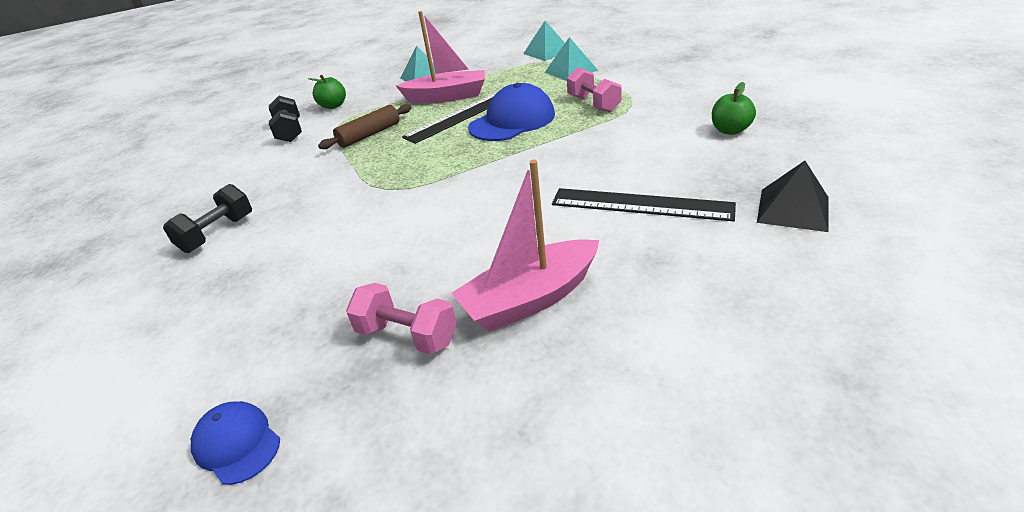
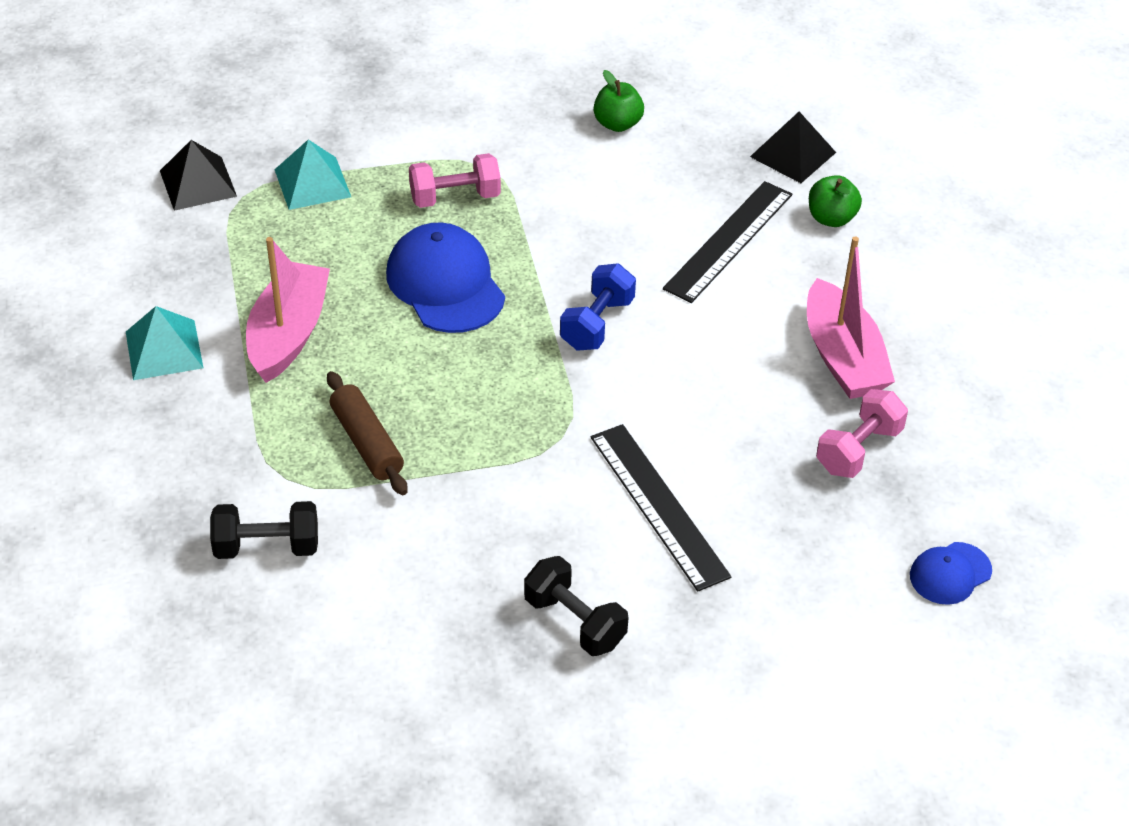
camera: 80 degrees left, 10 degrees up
(333, 106) = (192, 483): green apple -> green apple (831, 218)
(460, 116) = (383, 332): black ruler -> black ruler (659, 505)
(505, 174) = (597, 324): none -> blue dumbbell
(547, 52) = (198, 183): turquoise pyramid -> black pyramid

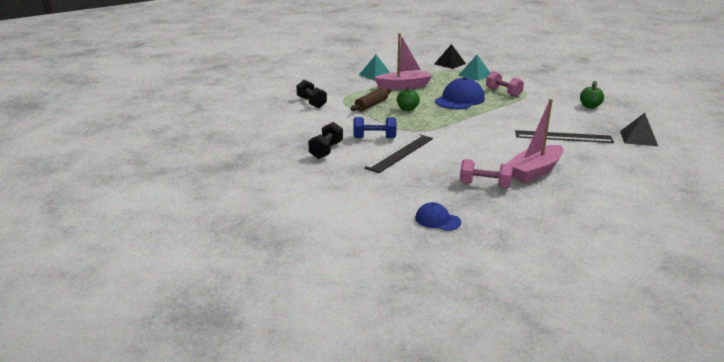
camera: 65 degrees right, 20 degrees down
(597, 324) = (478, 124): blue dumbbell -> blue dumbbell (374, 138)
(831, 218) = (615, 153): green apple -> green apple (407, 109)

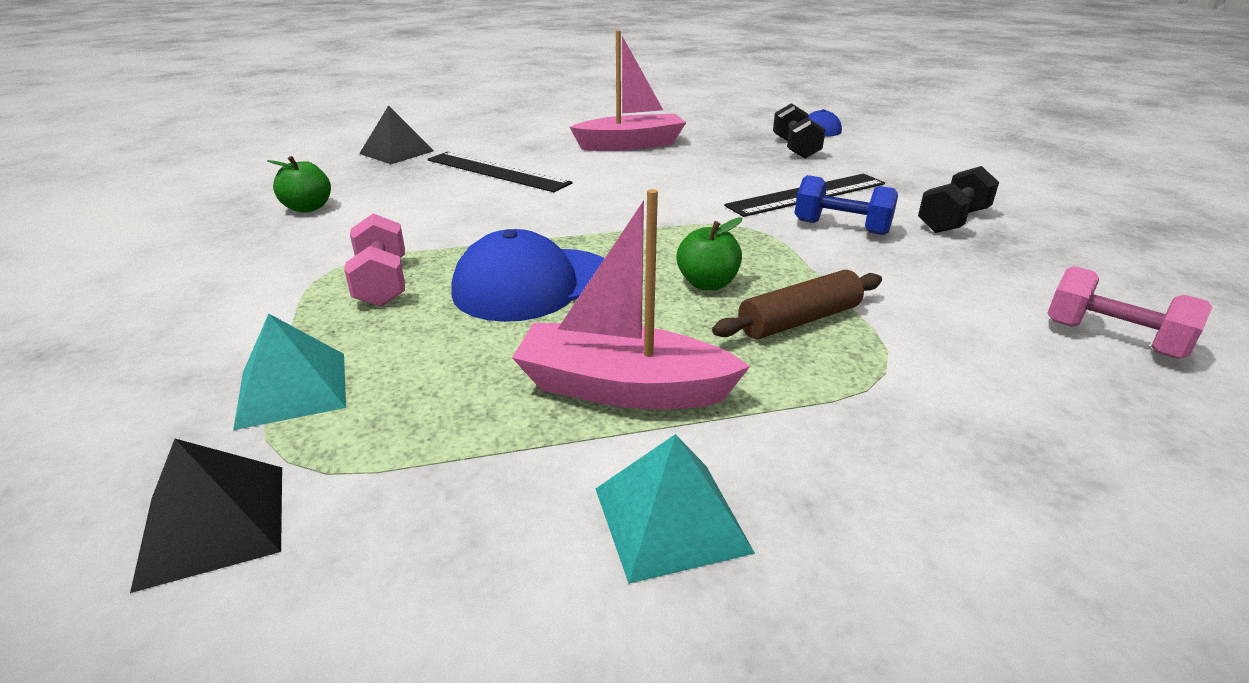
camera: 155 degrees left, 5 degrees up
(311, 102) = (1004, 378): black dumbbell -> black dumbbell (795, 148)
(484, 185) = (720, 143): pink dumbbell -> pink dumbbell (1112, 339)

